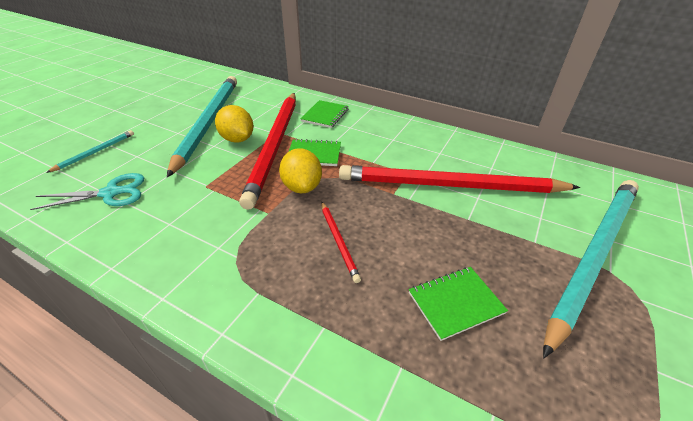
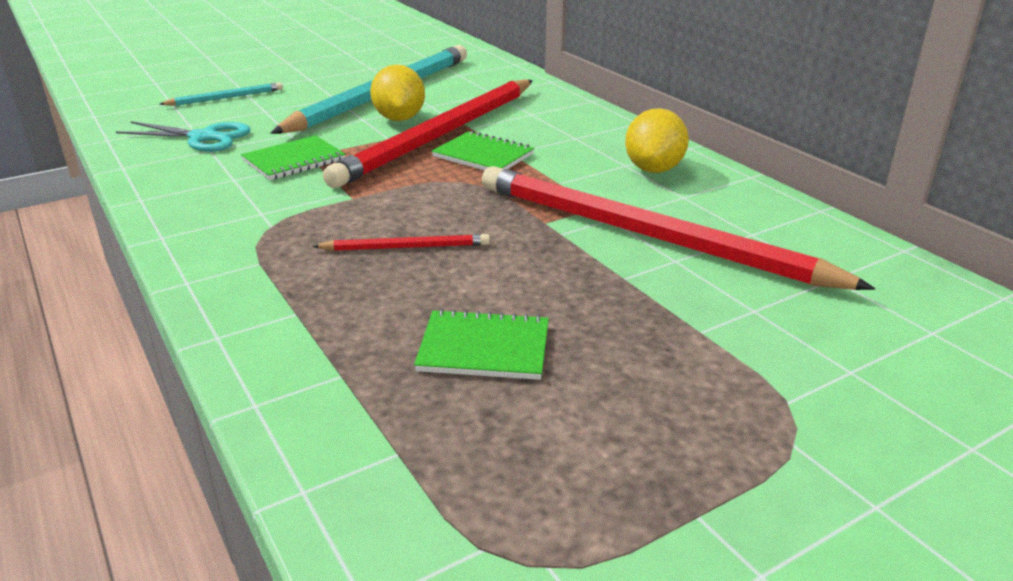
camera: 30 degrees right, 10 degrees down
(302, 187) = (424, 184): yellow lemon -> yellow lemon (653, 169)
(325, 115) = (553, 117): green notebook -> green notebook (294, 160)
(338, 241) = (406, 247): red pencil -> red pencil turned 105 degrees counterclockwise
(593, 254) = (786, 374): turquoise pencil -> none

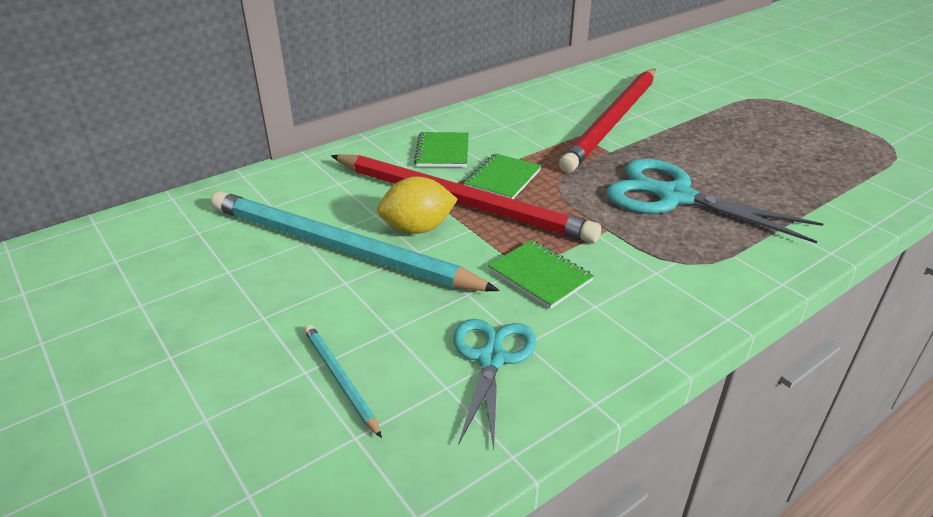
camera: 95 degrees left, 5 degrees up
(406, 247) = (674, 197): red pencil -> turquoise scissors
(484, 348) = (767, 163): green notebook -> green notebook (442, 152)
(653, 169) = (511, 116): yellow lemon -> none

